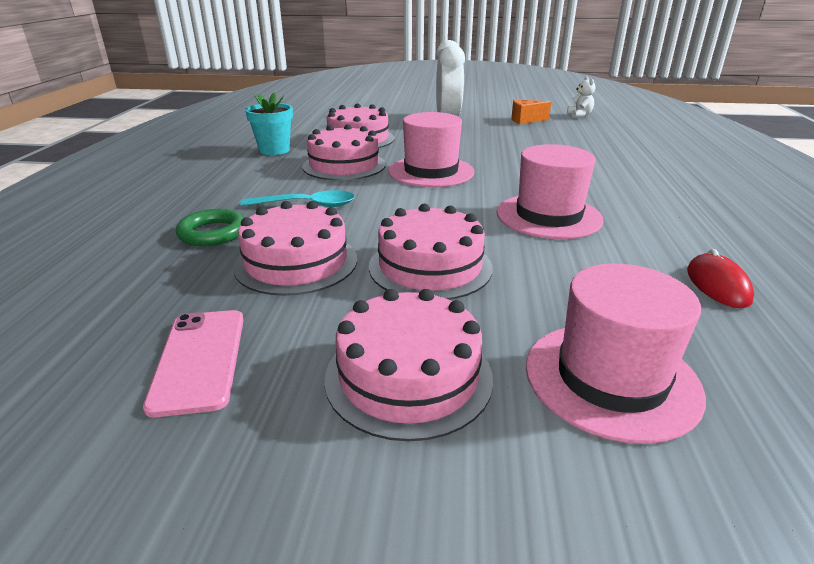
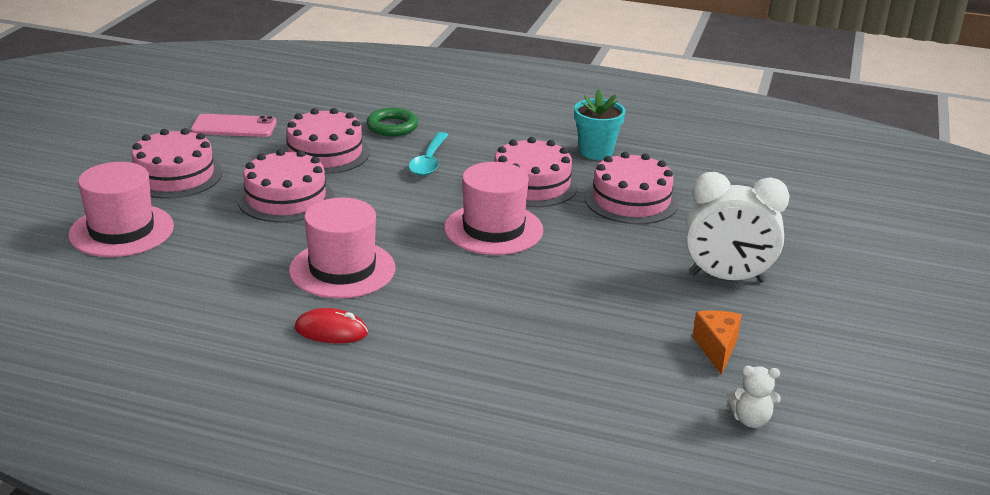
camera: 100 degrees right, 0 degrees up
(717, 285) = (172, 309): red mouse -> red mouse (331, 331)

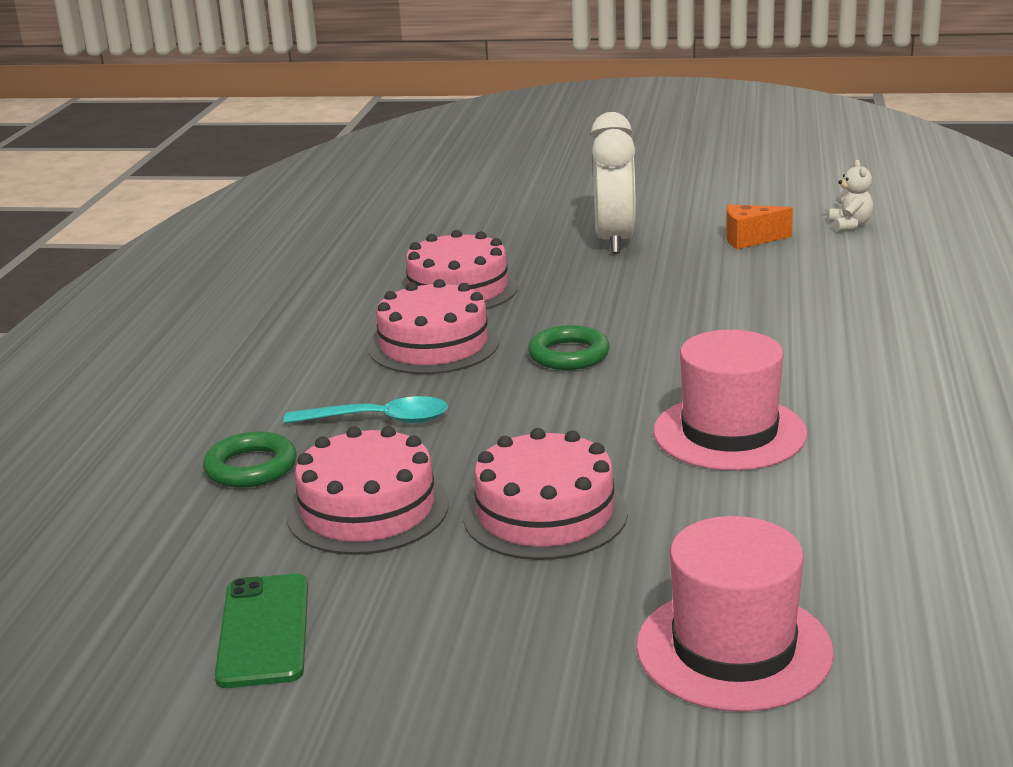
camera: 95 degrees left, 5 degrees down
(175, 176) = (501, 647): pink cake -> none
(234, 126) = (263, 631): pink phone -> green phone
(331, 331) = (875, 416): red mouse -> none
(493, 229) = (569, 355): pink hat -> green ring
(596, 152) = (323, 317): turquoise flower pot -> none

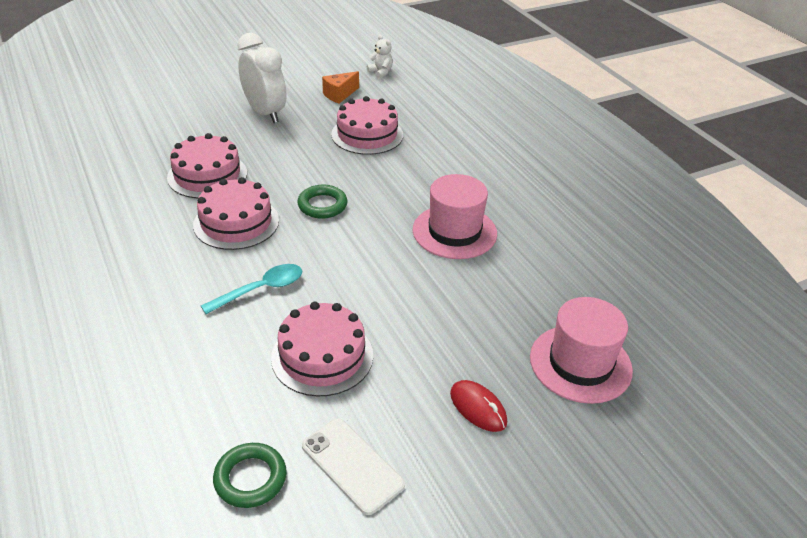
camera: 40 degrees left, 15 degrees up
(251, 467) = (218, 355): green ring -> green ring (250, 478)
(263, 631) = (352, 465): green phone -> white phone
(503, 638) = (478, 408): none -> red mouse
(545, 514) = (418, 319): pink cake -> pink cake (367, 134)

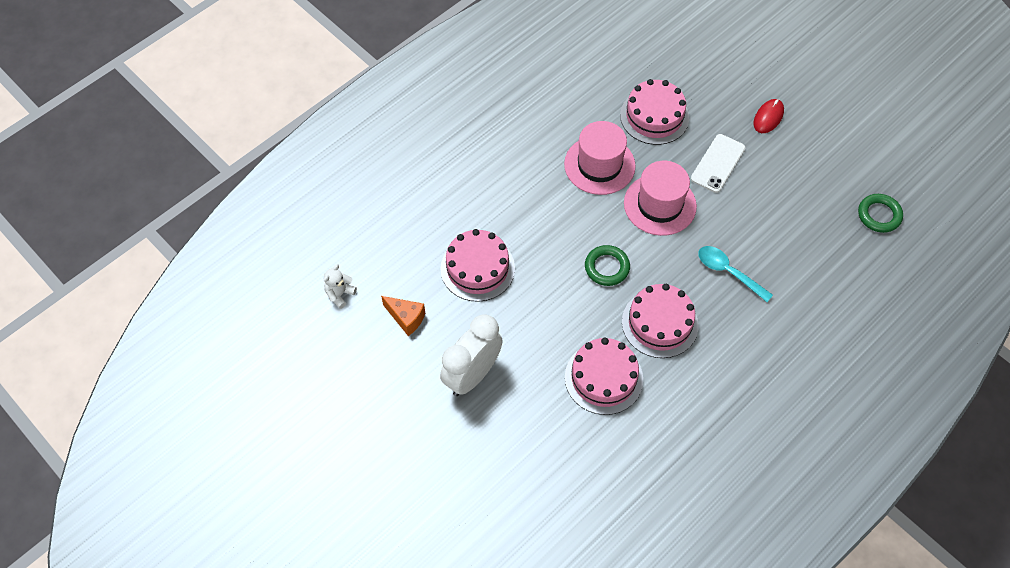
camera: 105 degrees left, 20 degrees up
(322, 356) = (771, 211): pink cake -> pink cake (654, 116)
(352, 465) = (843, 169): white phone -> white phone (718, 163)
(580, 363) = (704, 71): pink hat -> pink hat (660, 204)

